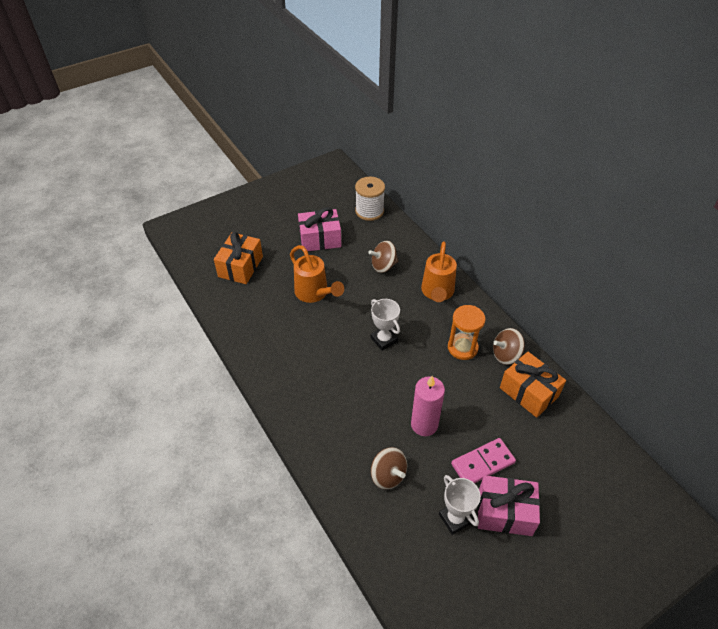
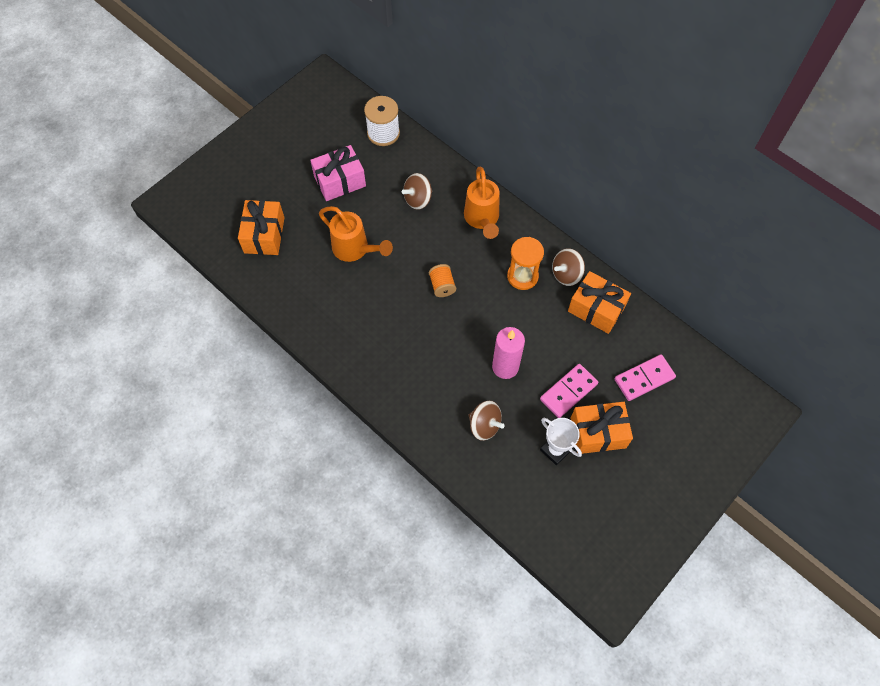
camera: 15 degrees left, 15 degrees up
(384, 339) = (442, 286): white trophy -> orange spool
(504, 512) = (598, 432): pink gift -> orange gift
(565, 469) = (644, 378): none -> pink domino

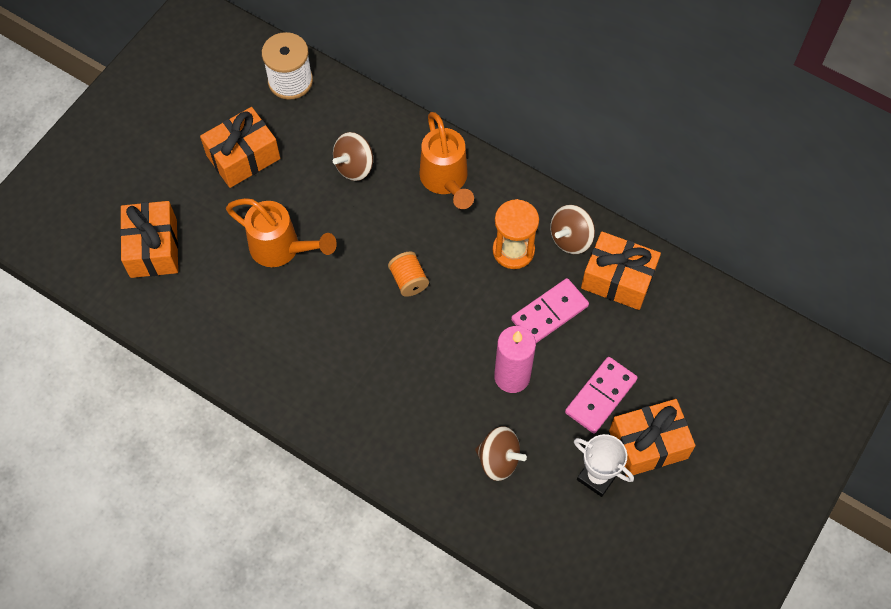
camera: 10 degrees left, 0 degrees up
(340, 181) = (243, 157): pink gift -> orange gift
(644, 378) = (695, 362): pink domino -> pink domino (549, 313)

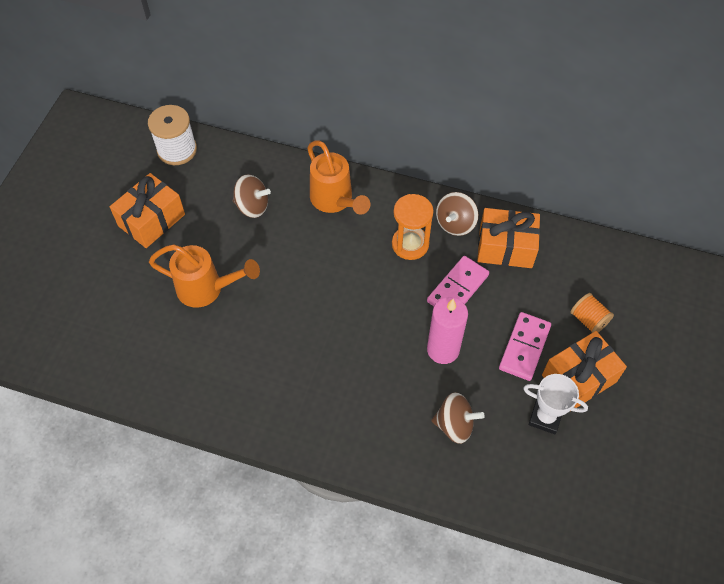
camera: 15 degrees left, 5 degrees down
(153, 248) = (88, 315): orange gift -> none
(354, 166) = (252, 206): brown spinning top -> brown spinning top turned 105 degrees counterclockwise
(408, 280) = (327, 290): orange spool -> orange spool (588, 320)

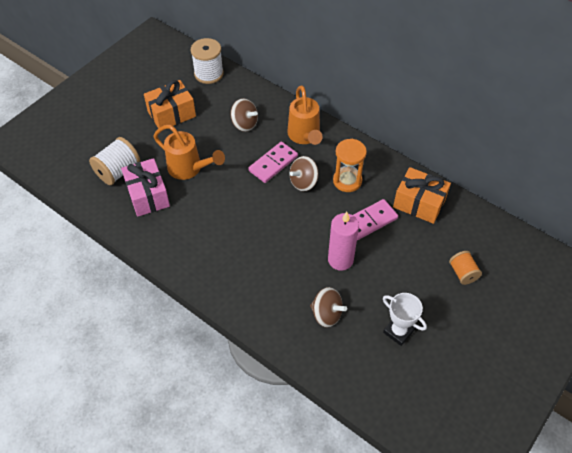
camera: 20 degrees right, 5 degrees down
(114, 321) = (118, 171): none -> white spool
(168, 342) = (147, 195): none -> pink gift
(455, 223) = (387, 176): brown spinning top -> brown spinning top (303, 182)
(524, 347) = (403, 277): pink domino -> pink domino (273, 164)
(579, 378) = (437, 312): orange gift -> none

